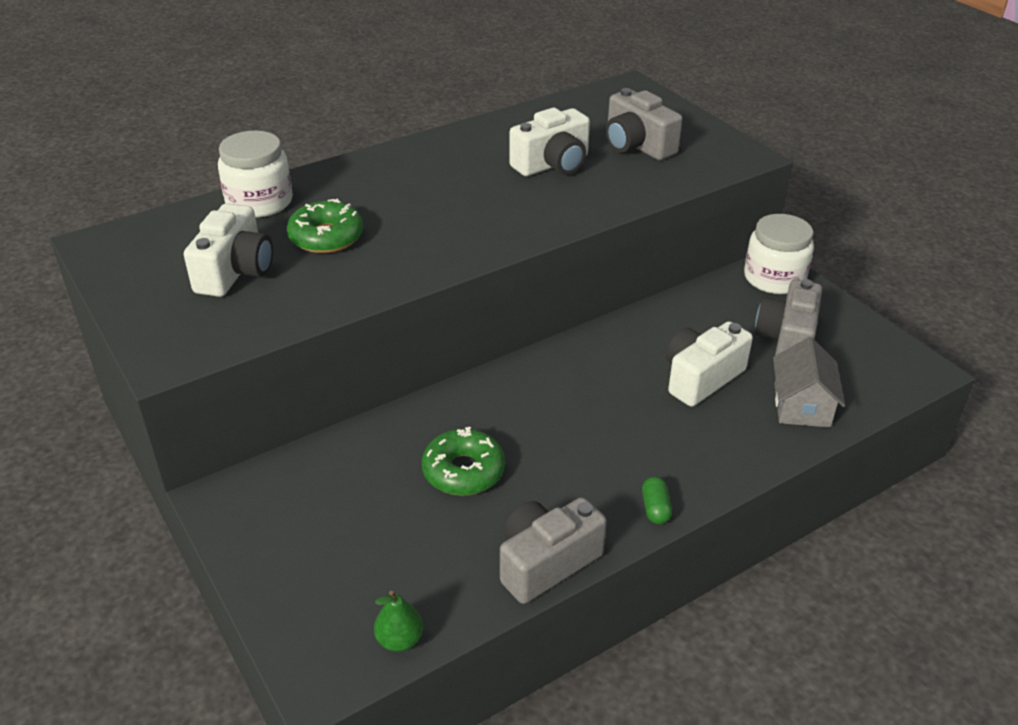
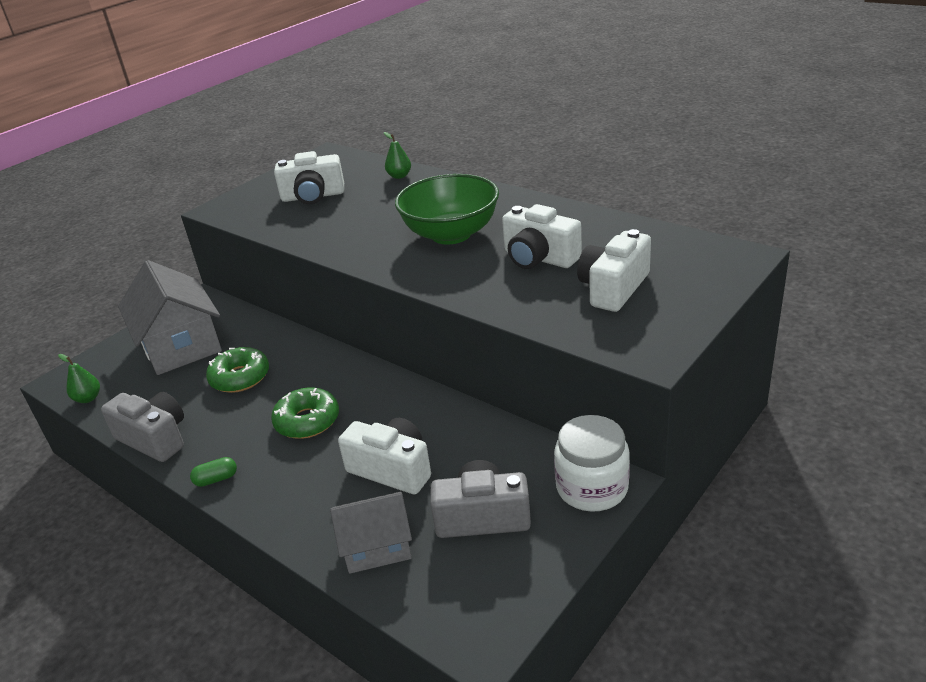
camera: 75 degrees right, 5 degrees down
(259, 202) = (399, 176): white jar -> green pear
(326, 237) = (368, 209): green donut -> green donut (307, 421)
(334, 526) = (180, 345): none -> grey house
(454, 198) = (451, 234): none -> green bowl
(637, 145) = (613, 288): grey camera -> white camera

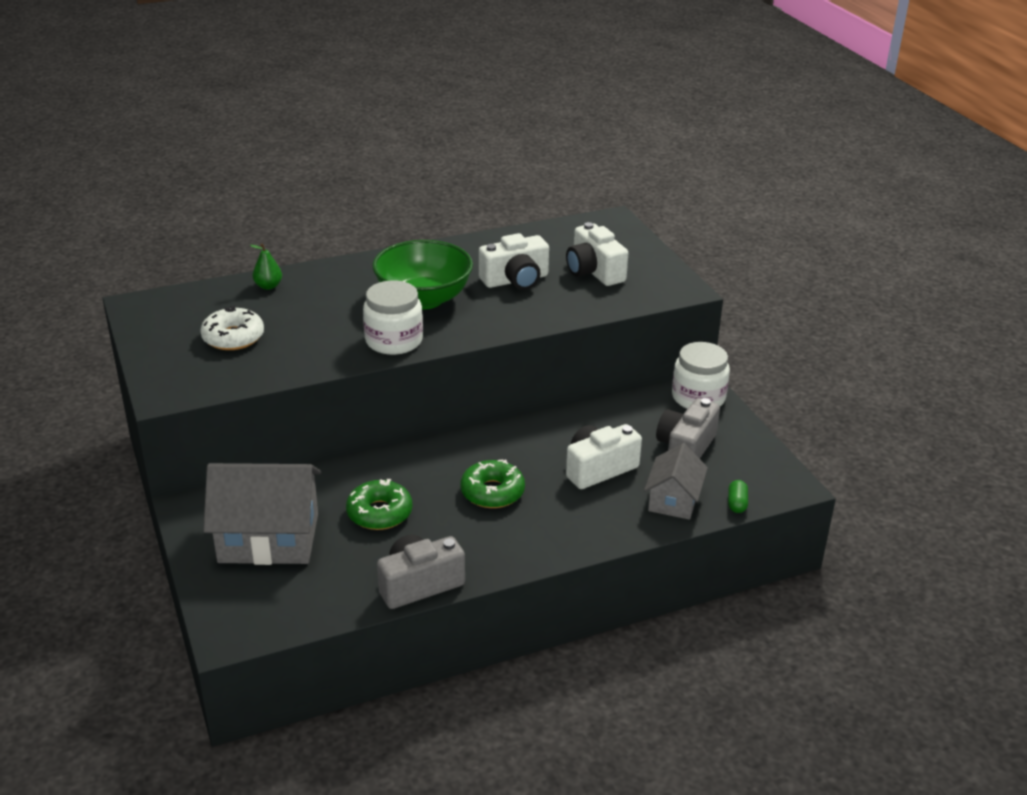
camera: 65 degrees left, 0 degrees up
(88, 398) = (292, 619): green pear -> none
(216, 479) = (519, 559): green capsule -> green capsule (737, 503)
(313, 196) = (233, 337): white camera -> white donut
(368, 250) = (394, 341): none -> white jar

